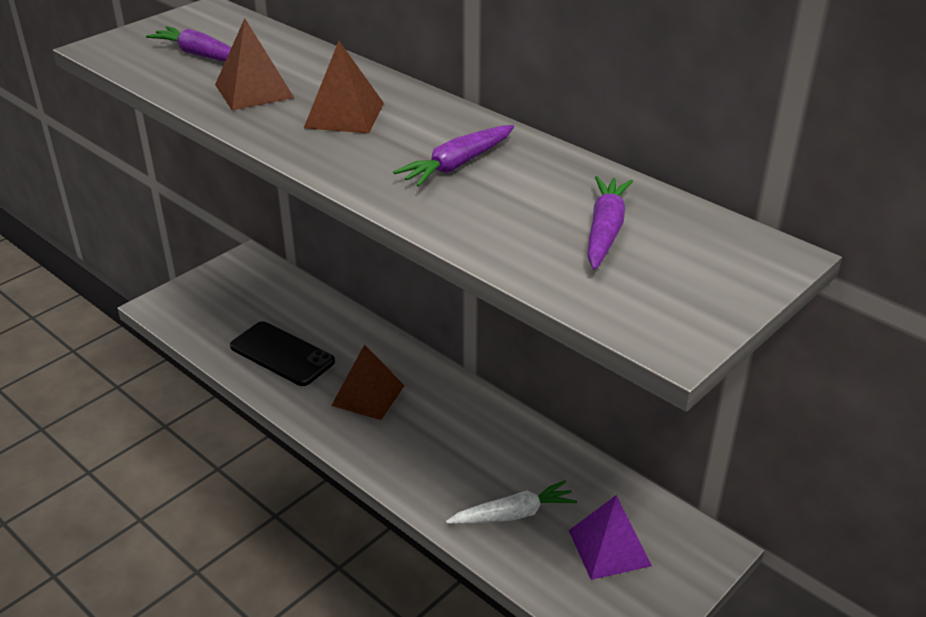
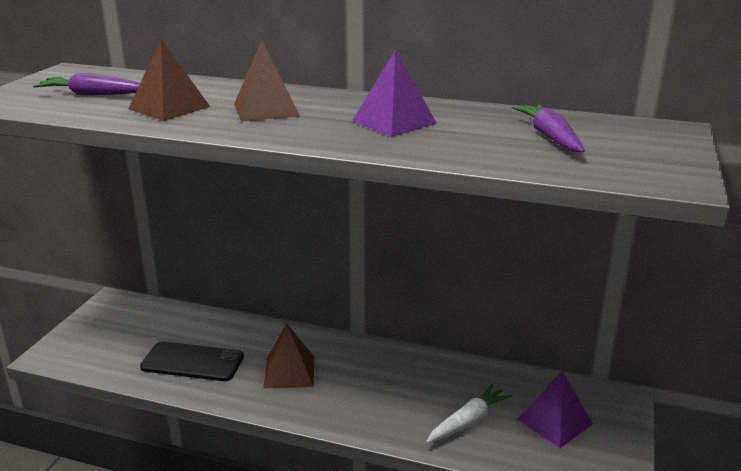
camera: 25 degrees left, 10 degrees down
(457, 165) = (394, 122): purple carrot -> purple pyramid

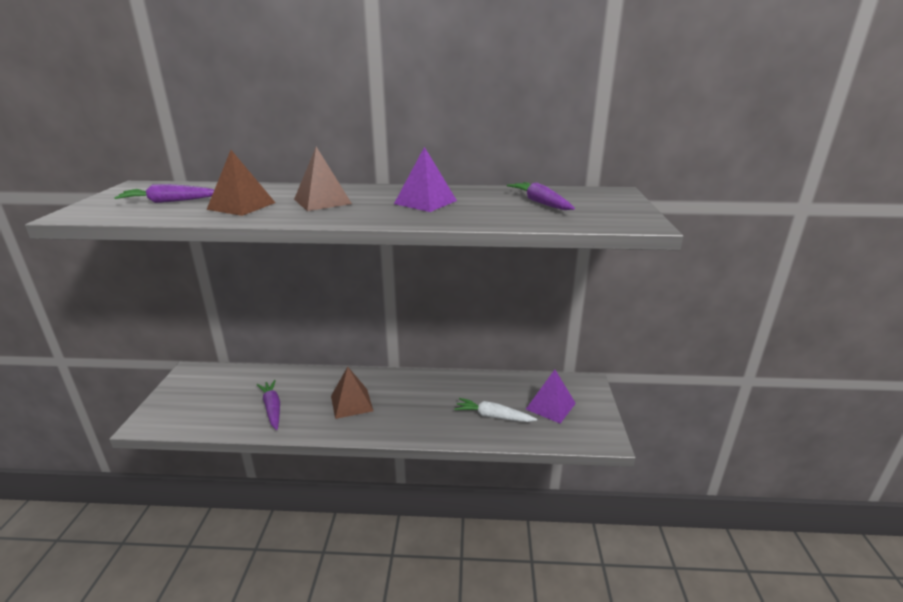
camera: 15 degrees left, 0 degrees up
(192, 362) = (272, 408): black phone -> purple carrot
(468, 421) = (493, 416): white carrot -> white carrot turned 105 degrees counterclockwise

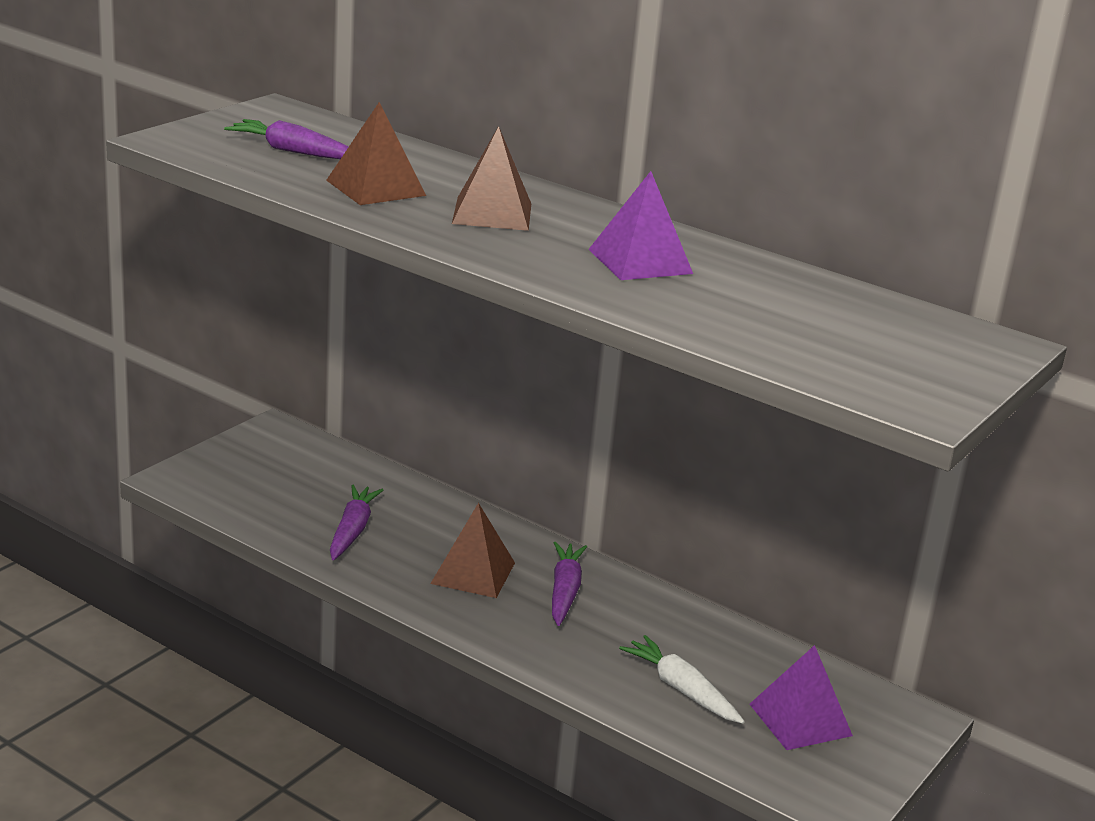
camera: 30 degrees right, 0 degrees up
(540, 203) = (821, 320): purple carrot -> purple carrot (564, 591)

